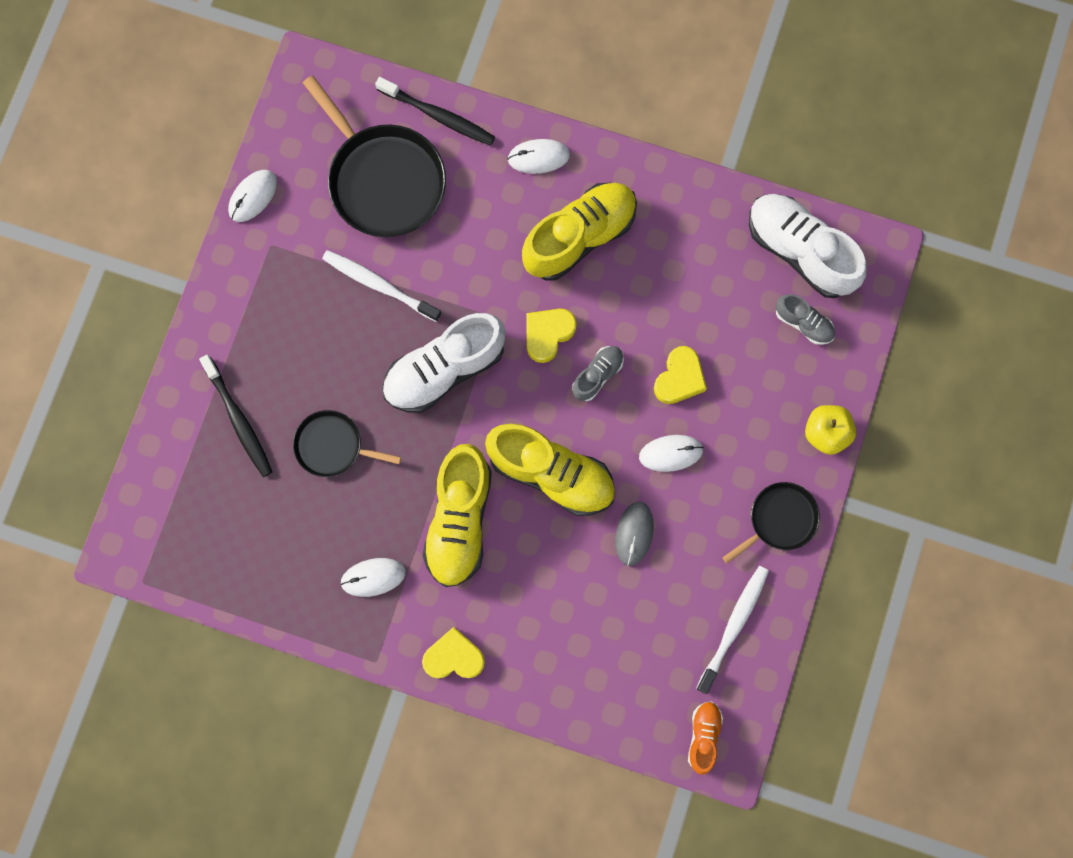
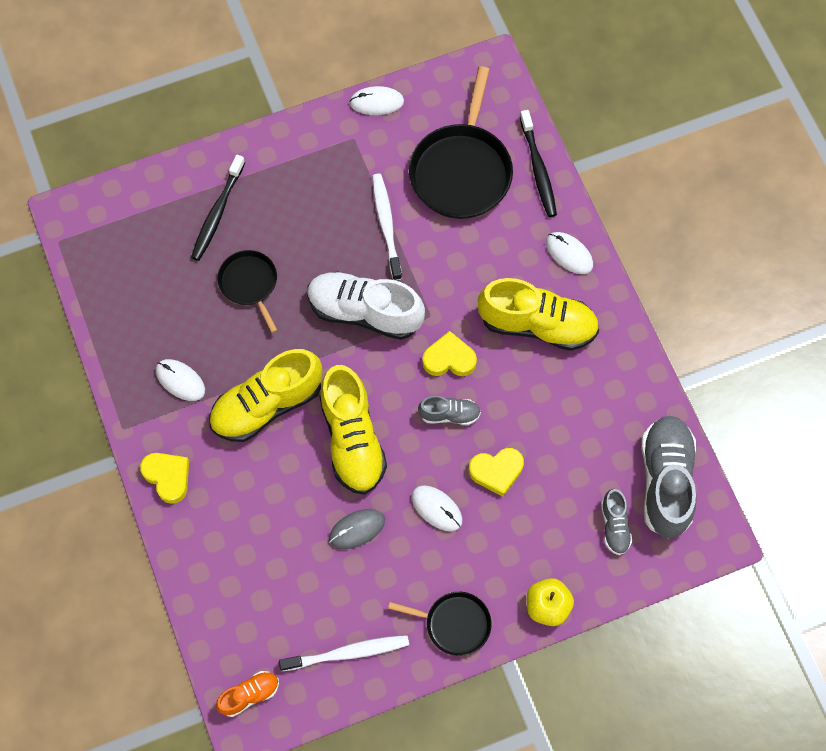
camera: 50 degrees right, 10 degrees down
(800, 251) = (665, 481): white shoe -> grey shoe

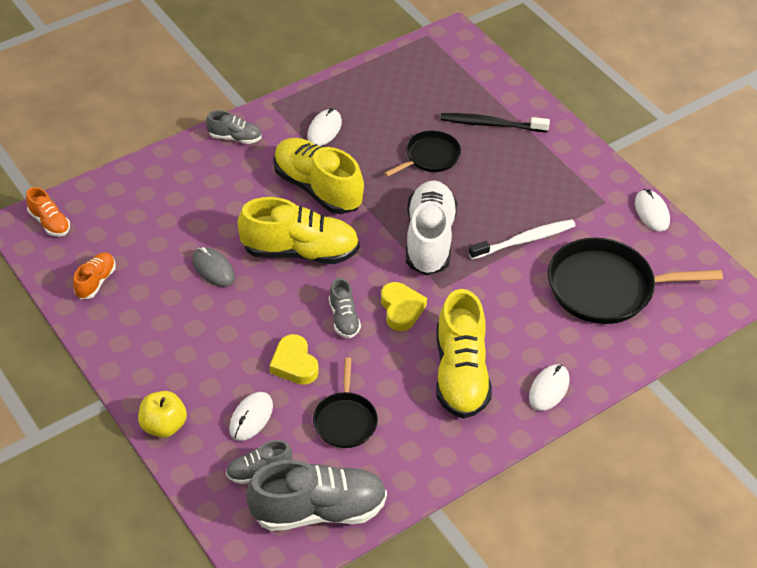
camera: 75 degrees right, 20 degrees down
(168, 477) = (235, 137): yellow heart -> grey shoe
(348, 653) = (95, 282): white toothbrush -> orange shoe
(352, 439) = (300, 251): yellow shoe -> yellow shoe turned 150 degrees counterclockwise
(437, 508) = (246, 324): white mouse -> white mouse (251, 418)
(454, 624) = (134, 354): black pan -> black pan (345, 420)
(538, 169) = (635, 349): black toothbrush -> none

